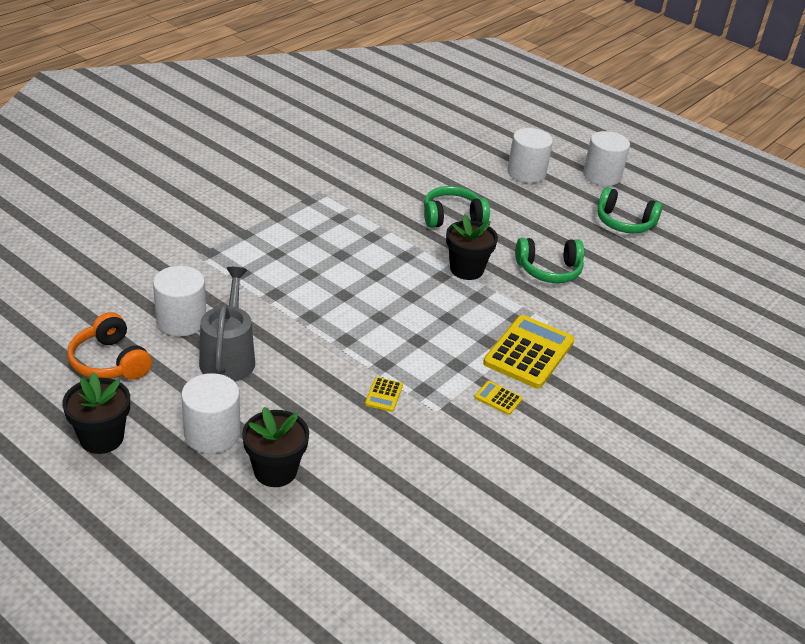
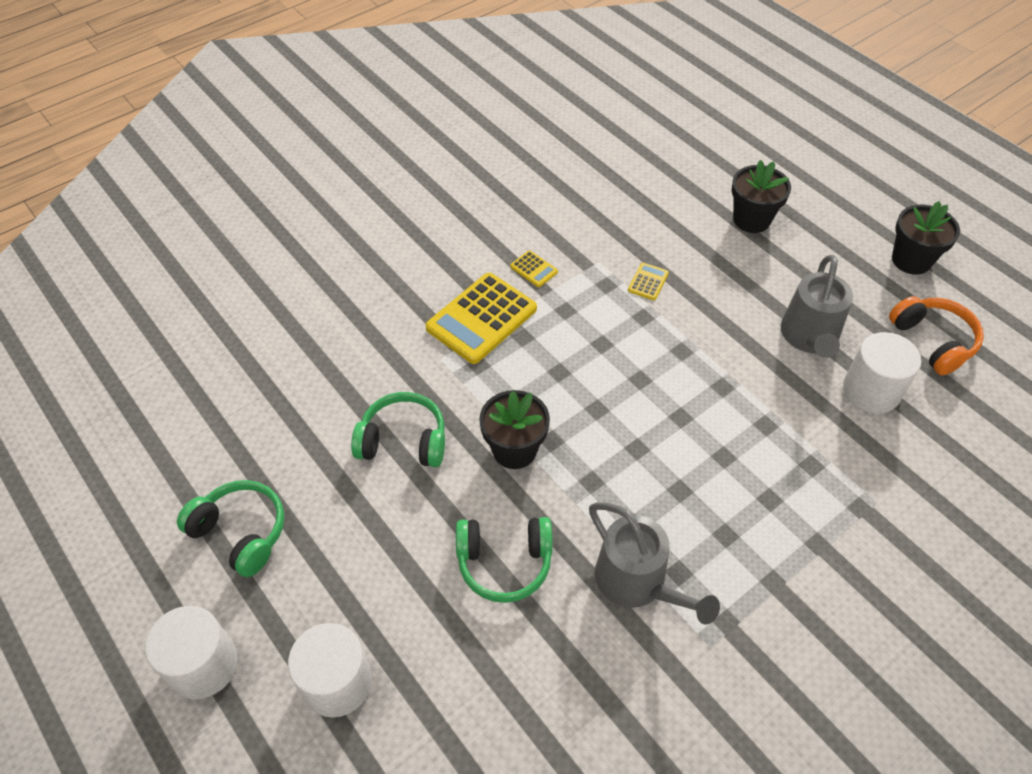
camera: 165 degrees left, 15 degrees up
(212, 434) = (812, 256): white cylinder -> none
(366, 213) = (637, 582): none -> grey watering can

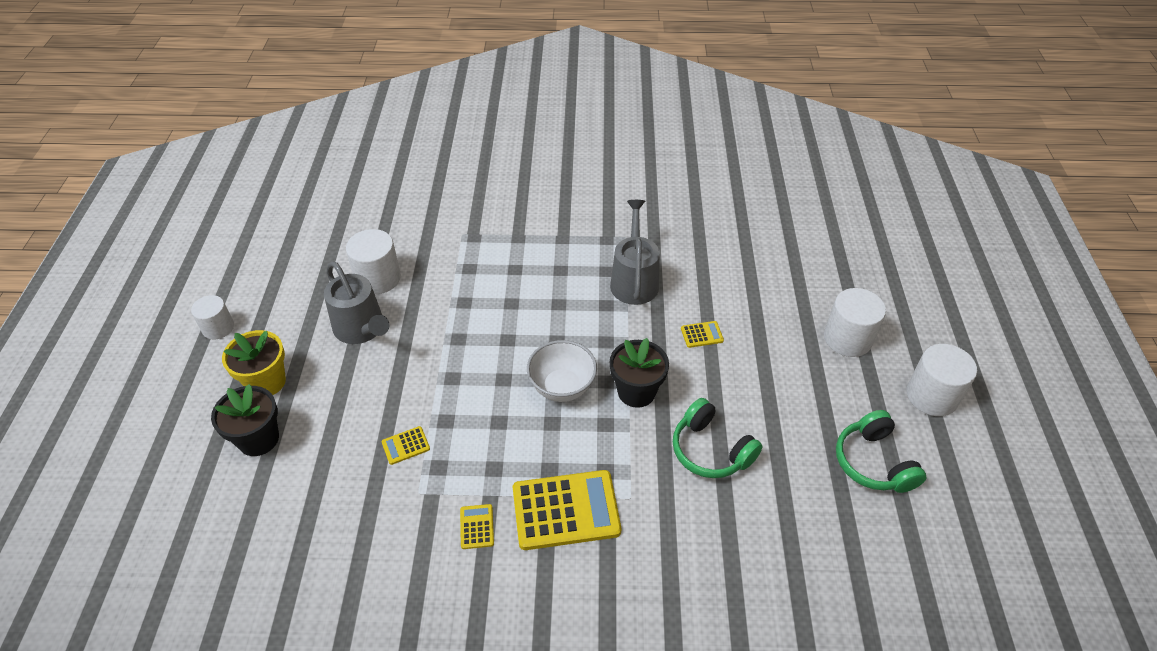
camera: 140 degrees left, 5 degrees down
(504, 562) = (702, 334): green headphones -> yellow calculator
(583, 407) = (562, 387): none -> white bowl
(809, 252) = (266, 382): none -> yellow flower pot
(809, 337) = (362, 329): grey watering can -> grey watering can turned 90 degrees clockwise
(911, 260) = (218, 328): black flower pot -> white cylinder
(933, 341) = (299, 277): orange headphones -> none

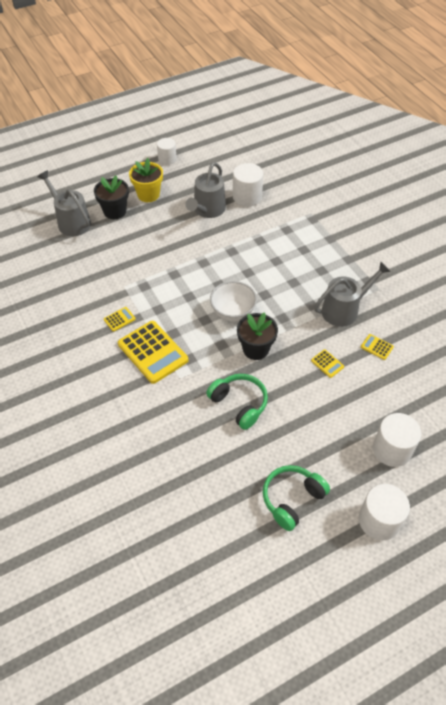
camera: 60 degrees right, 5 degrees up
(223, 508) = (71, 222): none -> grey watering can
(406, 446) = (148, 266): yellow calculator -> yellow calculator (376, 347)
(710, 450) = (239, 404): green headphones -> green headphones turned 120 degrees clockwise

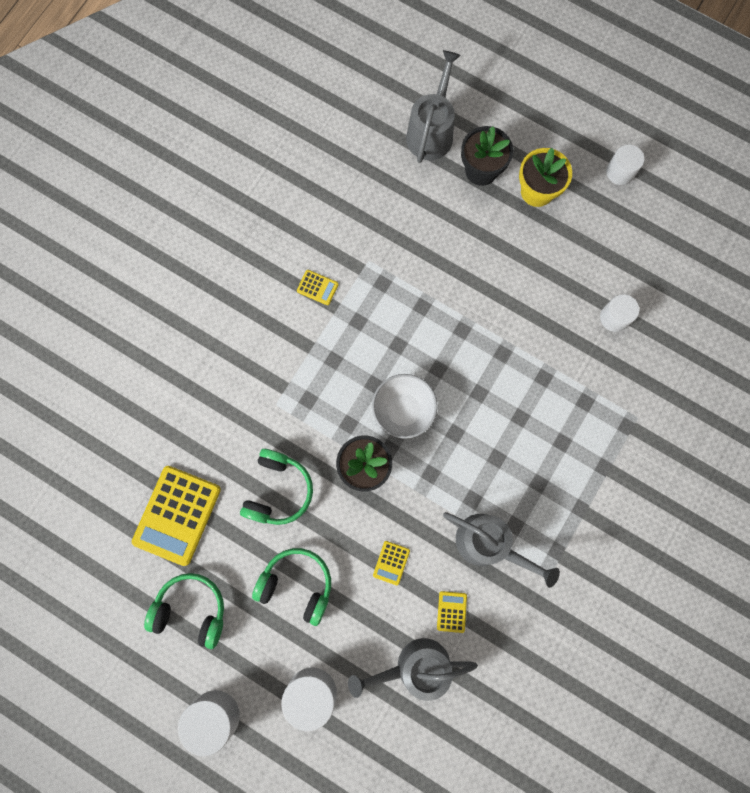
camera: 60 degrees right, 25 degrees up
(153, 352) = (293, 353): yellow calculator -> yellow calculator (177, 515)
(207, 210) = (557, 281): grey watering can -> grey watering can (415, 666)
(247, 197) = (614, 317): white cylinder -> white cylinder, size x0.65
(311, 423) = (297, 585): none -> green headphones

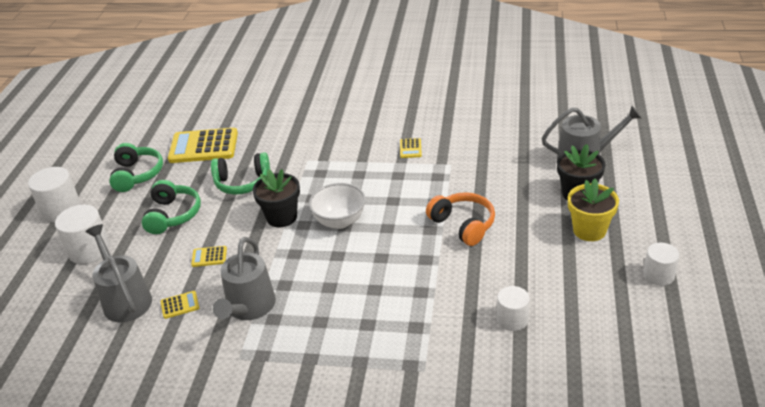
camera: 70 degrees right, 40 degrees down
(471, 296) = (463, 225): none -> orange headphones

